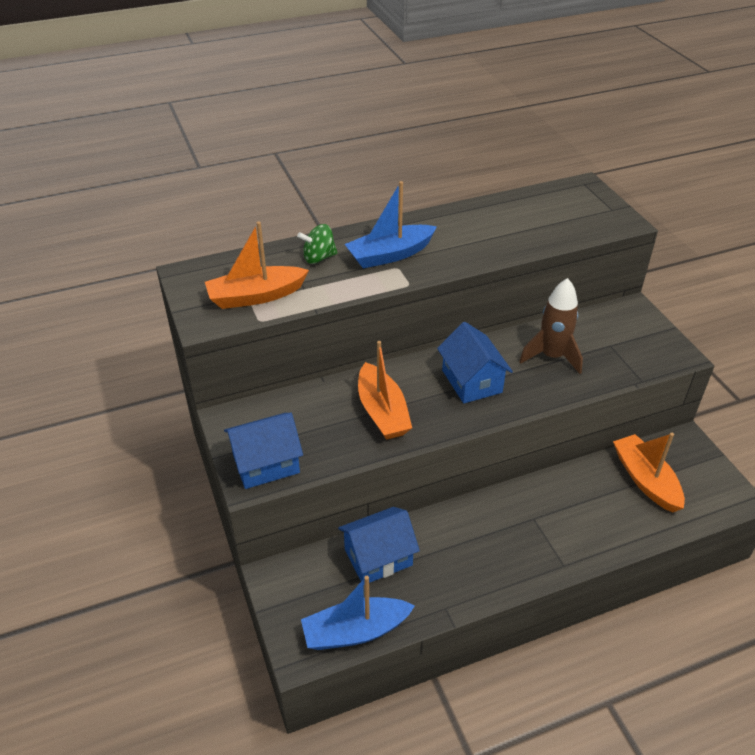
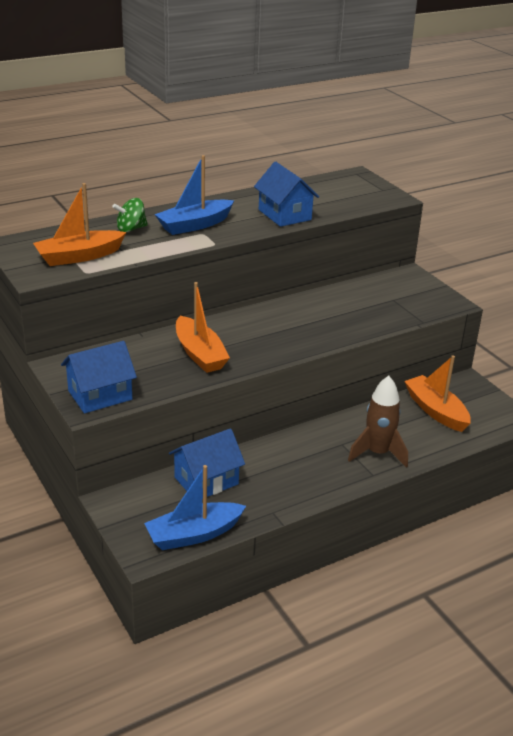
camera: 10 degrees left, 10 degrees down
(471, 381) = (276, 329): blue house -> blue house (284, 215)
(552, 356) = (344, 309): brown rocket -> brown rocket (377, 453)

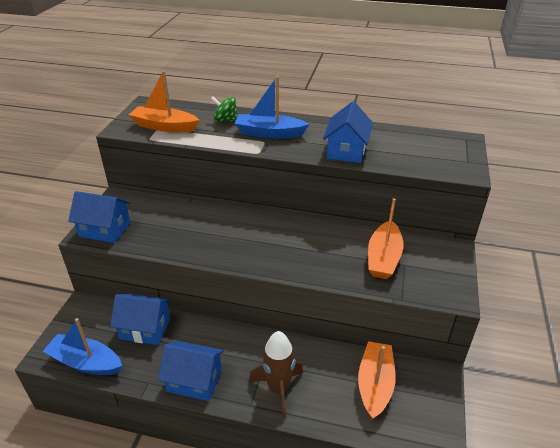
camera: 45 degrees right, 5 degrees up
(199, 354) = (200, 233): orange boat -> orange boat (383, 258)
(308, 487) = (194, 380): none -> blue house

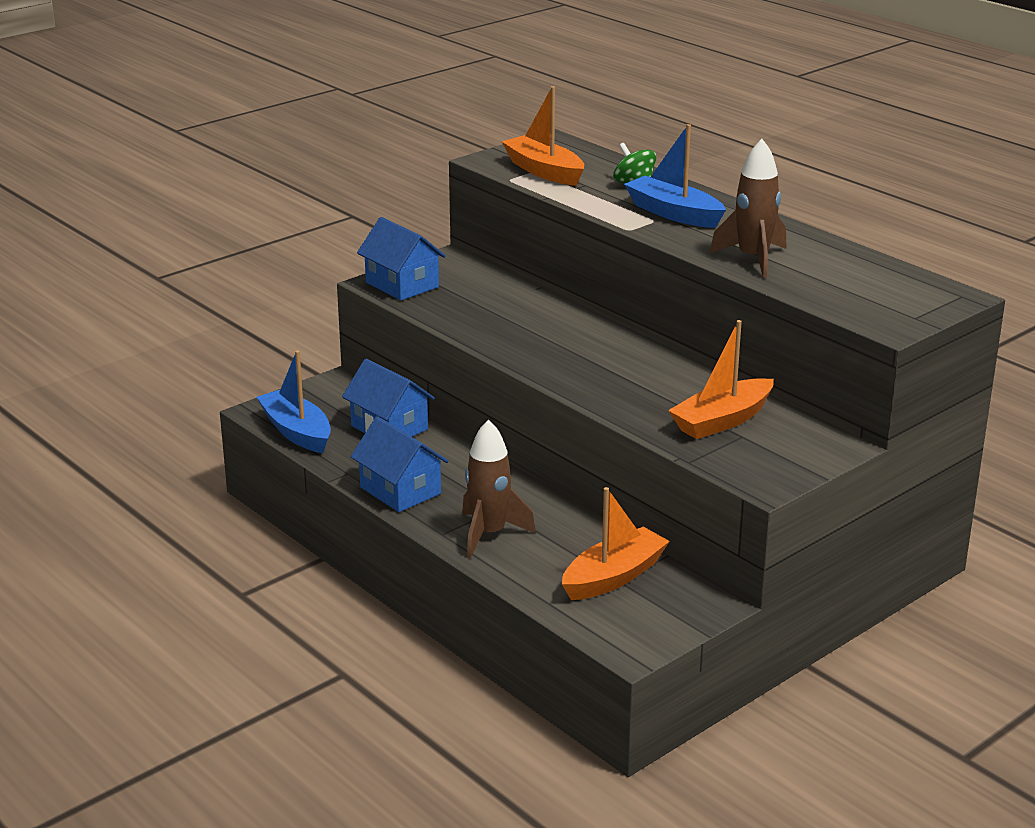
camera: 35 degrees right, 10 degrees down
(346, 151) = (753, 259): blue house -> brown rocket

